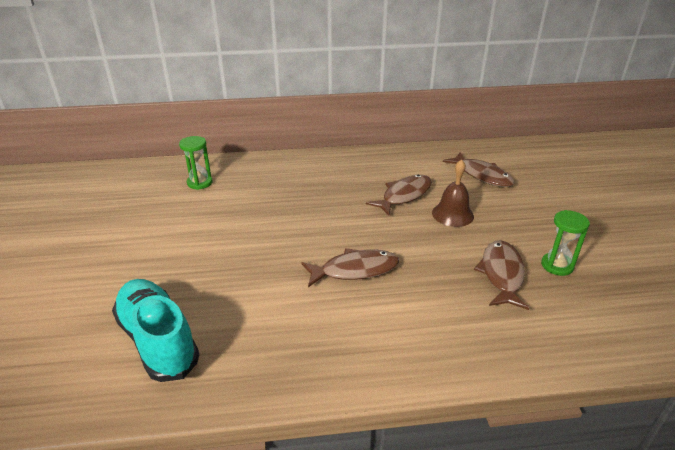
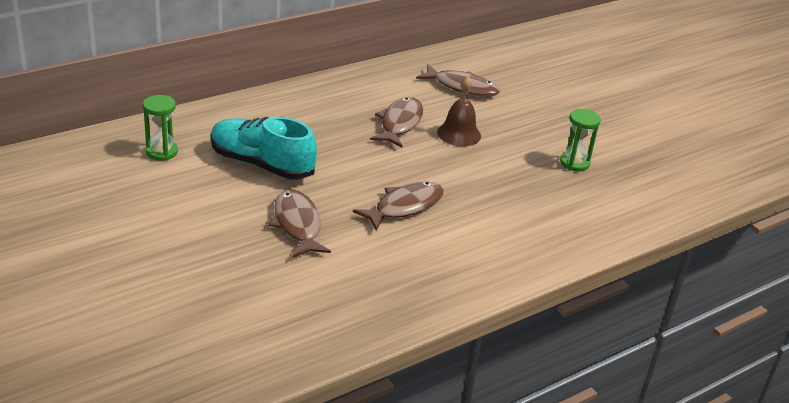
camera: 30 degrees left, 0 degrees up
(158, 340) = (271, 310): turquoise shoe -> turquoise shoe (261, 164)
(501, 274) = (534, 181): brown fish -> brown fish (297, 225)

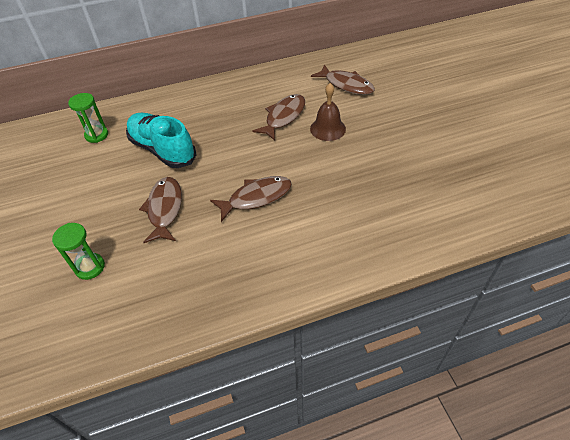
camera: 20 degrees right, 15 degrees up
(574, 163) = (417, 162): green hourglass -> green hourglass (90, 267)

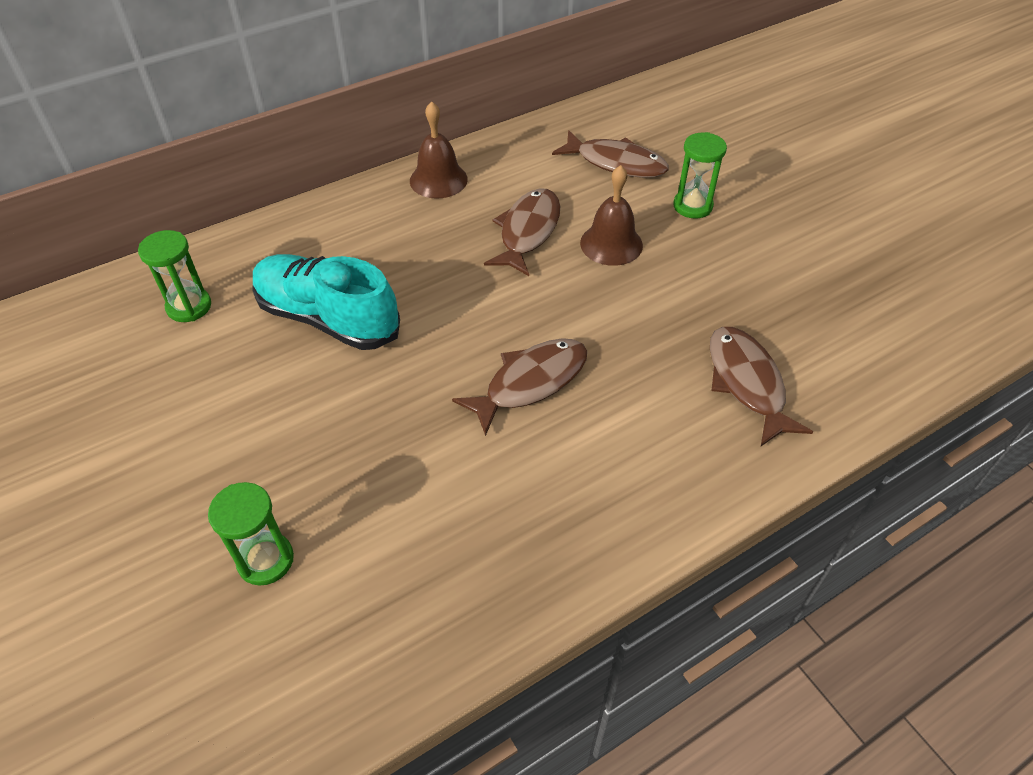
camera: 15 degrees left, 0 degrees up
(164, 209) = (370, 428): brown fish -> brown fish (747, 383)
(245, 84) = (438, 180): none -> brown bell
(382, 113) = (692, 206): none -> green hourglass

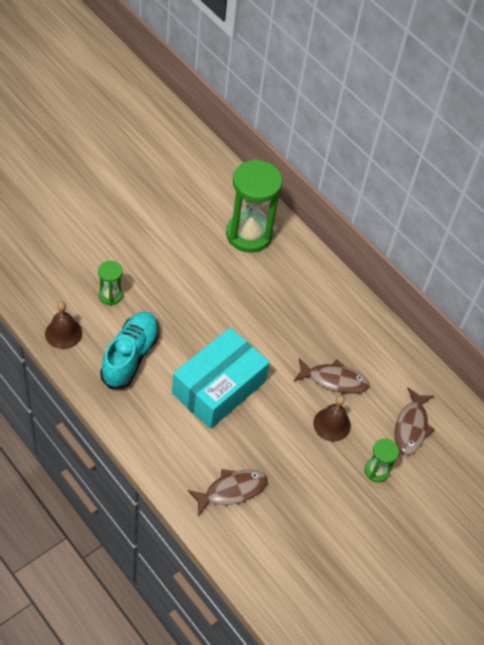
camera: 75 degrees right, 5 degrees up
(189, 307) = (249, 234): green hourglass -> green hourglass, size x2.08
(328, 318) = (250, 293): turquoise shoe -> turquoise shoe (130, 356)
(438, 180) = (372, 330): brown bell -> brown bell (63, 333)
(530, 383) = (219, 387): brown fish -> turquoise box

